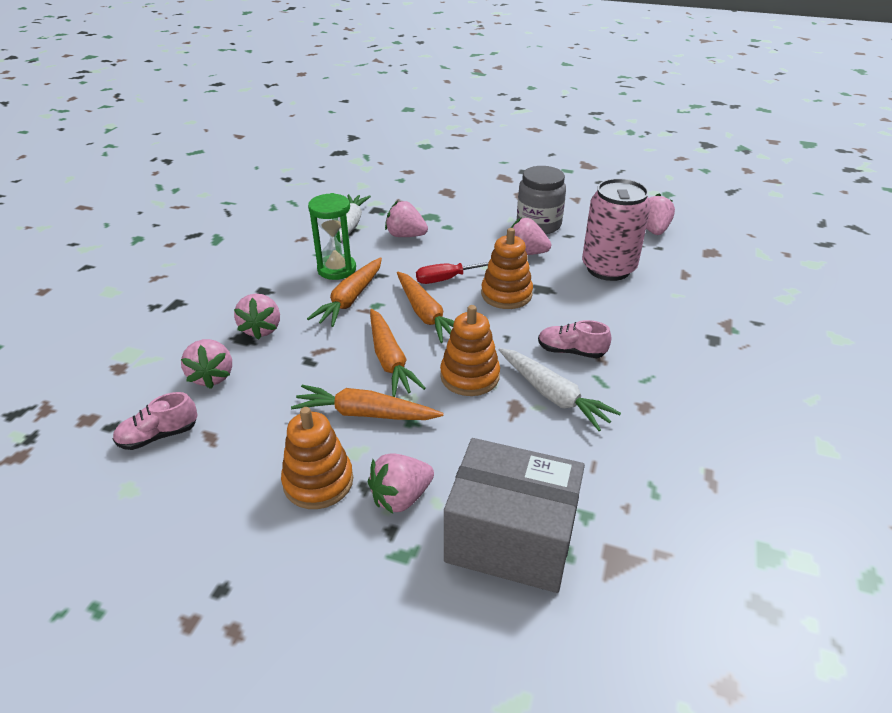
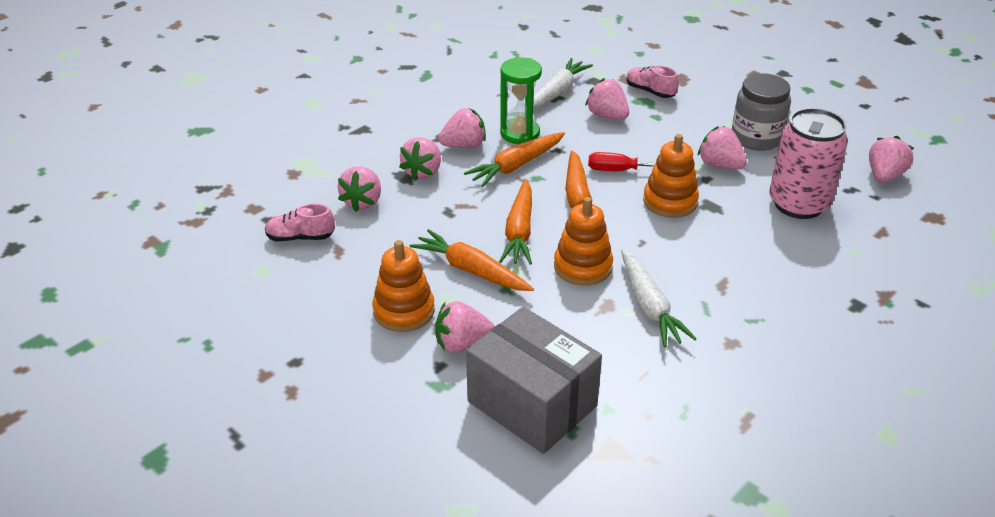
camera: 25 degrees right, 0 degrees up
(289, 293) = (464, 146): none -> pink strawberry
(571, 351) = (696, 273): pink shoe -> pink shoe (650, 91)

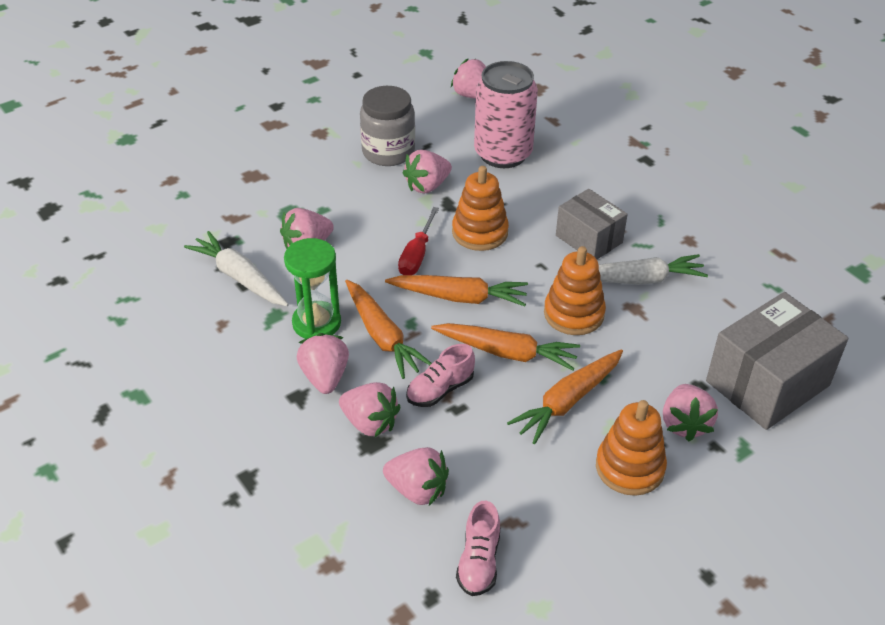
camera: 80 degrees left, 5 degrees up
(650, 91) = (270, 203): pink shoe -> pink shoe (440, 390)
(695, 269) = (589, 239): none -> grey box

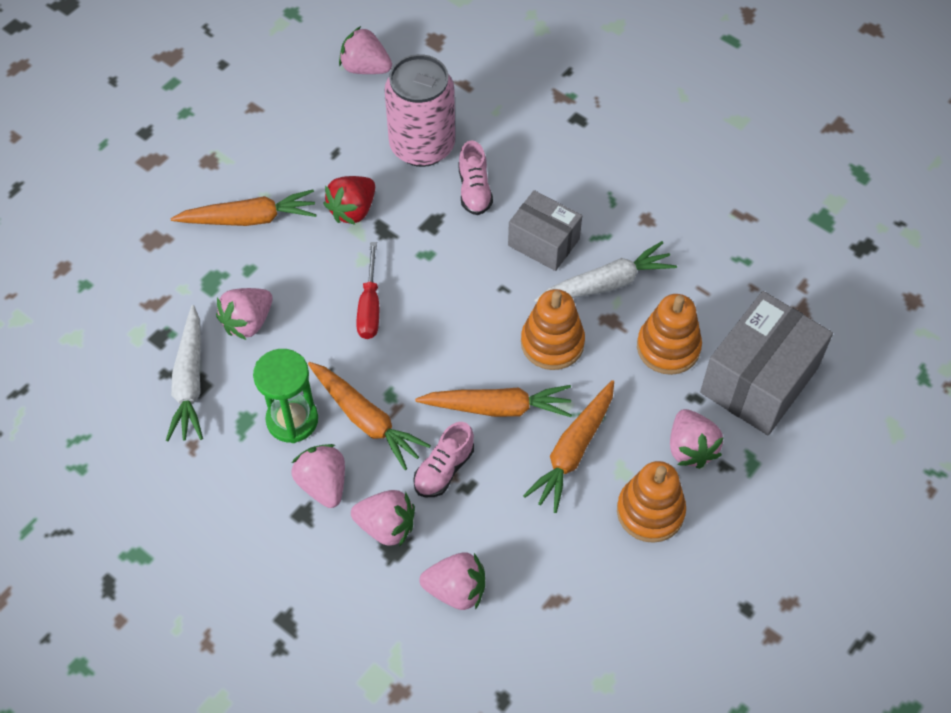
camera: 15 degrees left, 15 degrees up
(239, 277) = (190, 382): white carrot -> white carrot turned 120 degrees counterclockwise
(388, 152) = (295, 171): grey jar -> none
(427, 186) = (352, 210): pink strawberry -> red strawberry
(459, 297) = (430, 350): orange carrot -> orange carrot (249, 218)
(479, 562) = (536, 651): pink shoe -> pink shoe (474, 190)
(480, 232) = (427, 260): orange stacking toy -> orange stacking toy (668, 347)

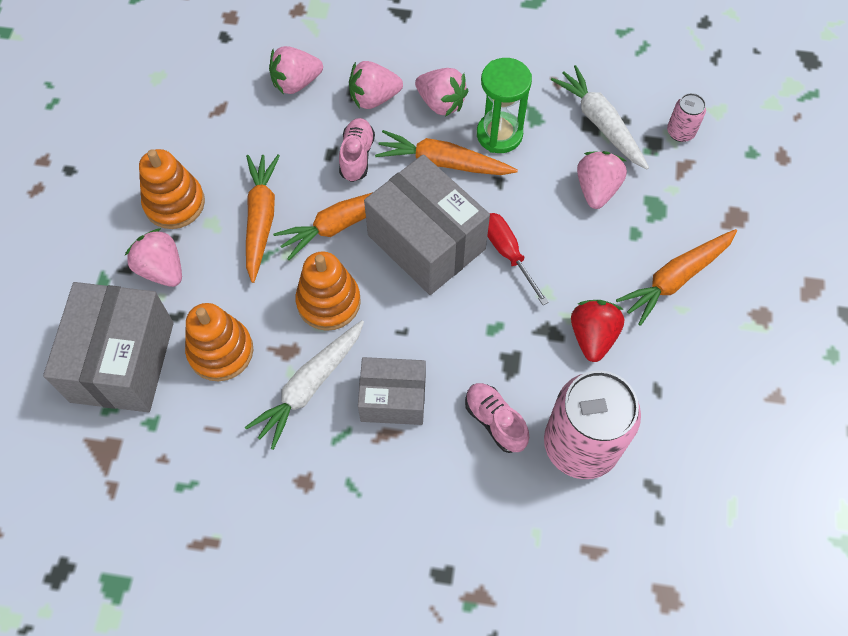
camera: 150 degrees right, 5 degrees up
(126, 335) = (680, 132): none -> pink can
(365, 68) = (710, 512): pink strawberry -> none
(433, 352) = (426, 242): none -> grey box

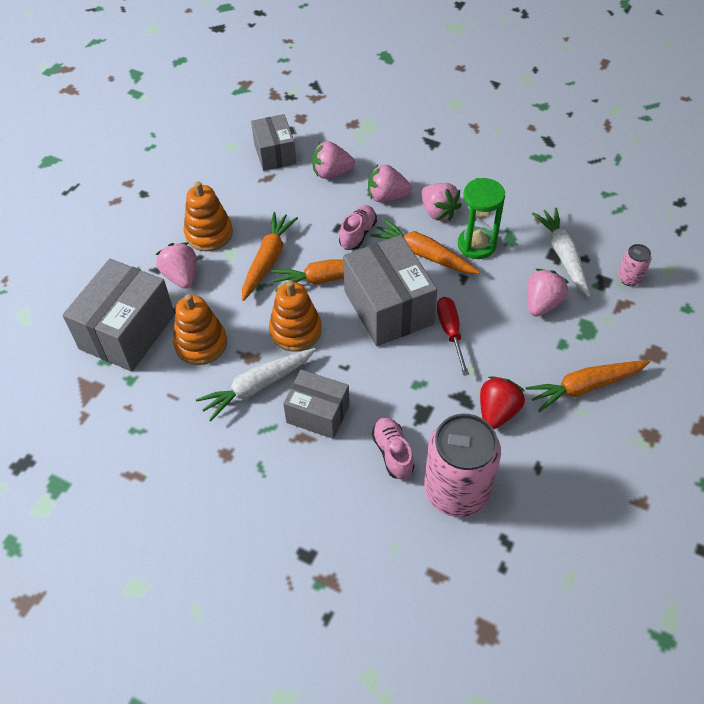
camera: 20 degrees right, 10 degrees down
(216, 74) = (275, 154): none -> grey box

